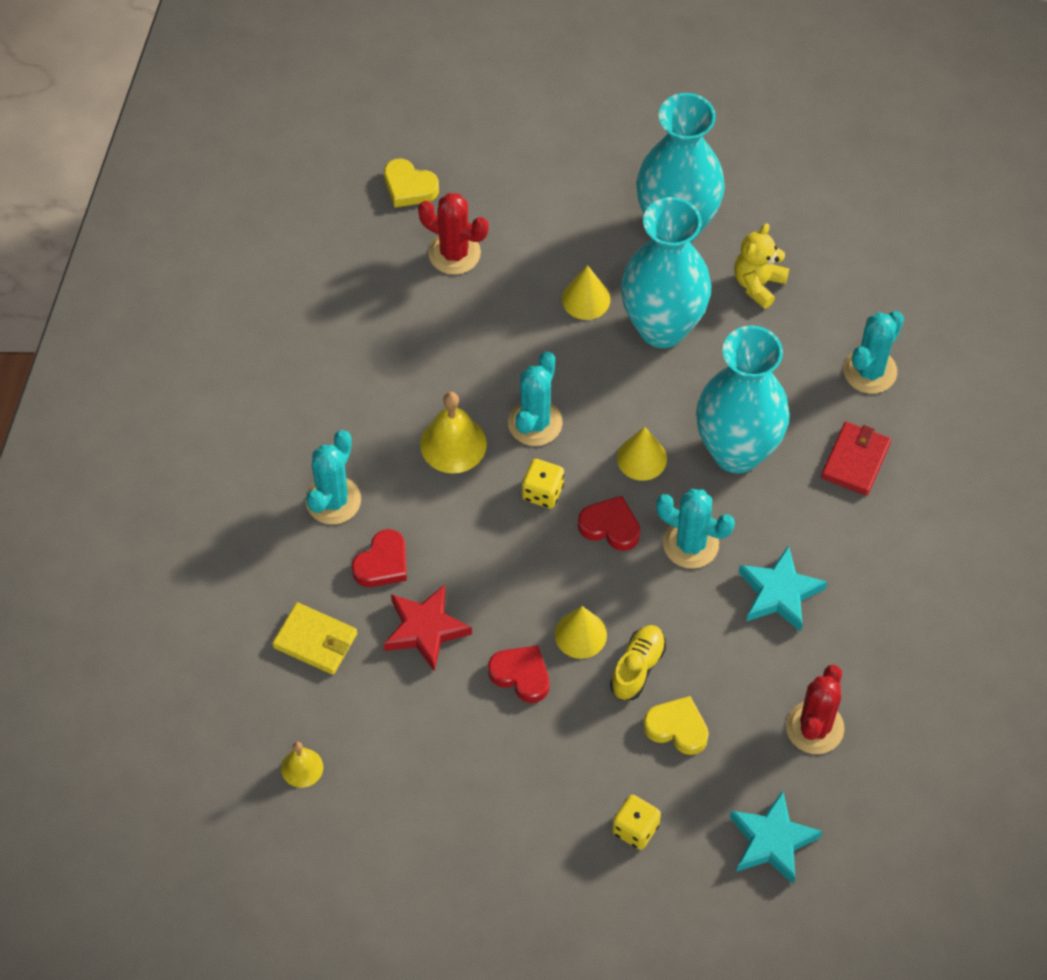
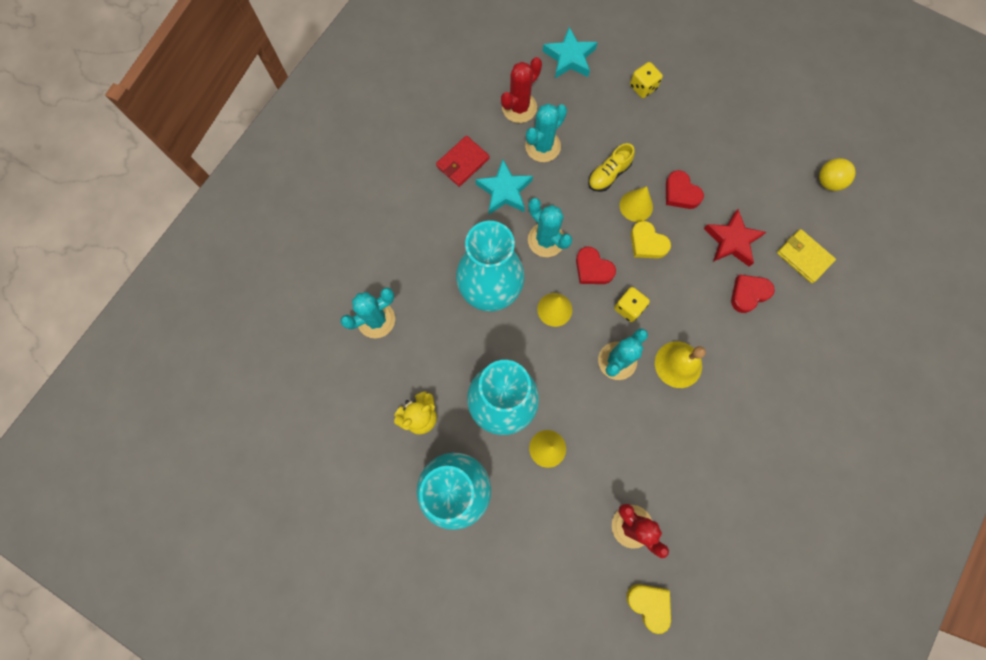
camera: 160 degrees left, 15 degrees up
(302, 767) = (828, 182): yellow bell -> yellow ball
(333, 500) = (771, 350): turquoise cactus -> turquoise cactus (543, 146)
(677, 728) = (598, 133): yellow heart -> yellow heart (647, 243)
(855, 460) = (417, 260): red wallet -> red wallet (462, 163)

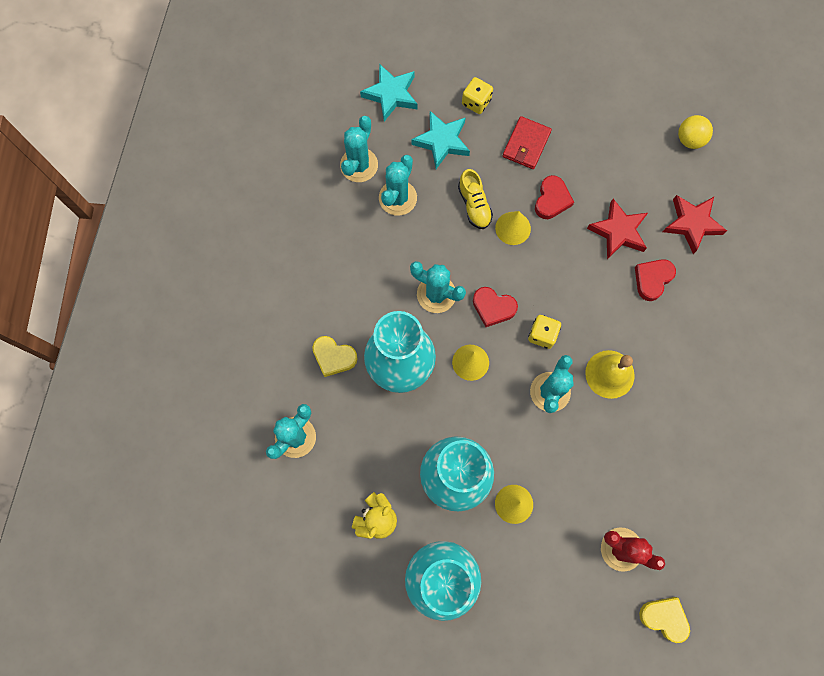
camera: 20 degrees left, 0 degrees up
(462, 163) = (322, 243): red wallet -> red wallet (526, 144)
(504, 191) = (376, 258): turquoise star -> turquoise star (442, 141)
(519, 108) = (359, 165): red cactus -> turquoise cactus
(608, 174) = (474, 205): yellow shoe -> yellow shoe turned 45 degrees counterclockwise
(647, 243) = (537, 262): yellow heart -> yellow heart (334, 357)
(680, 193) = (552, 200): red heart -> red heart turned 105 degrees counterclockwise
(803, 257) = (692, 224): yellow wallet -> red star

